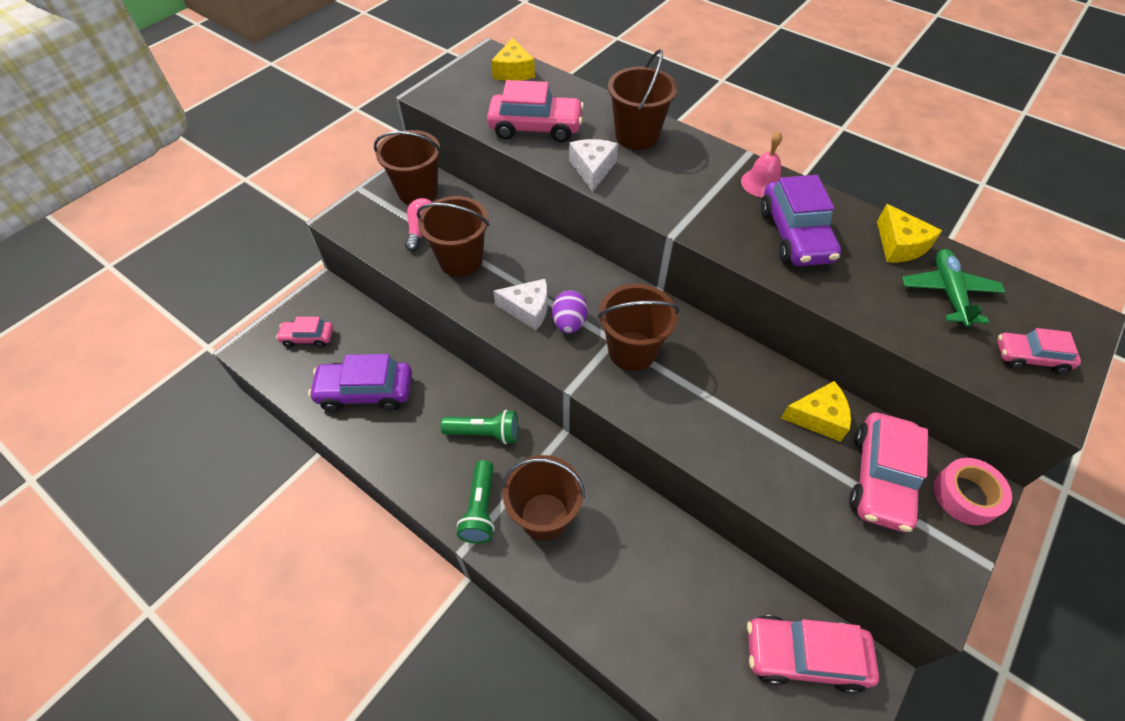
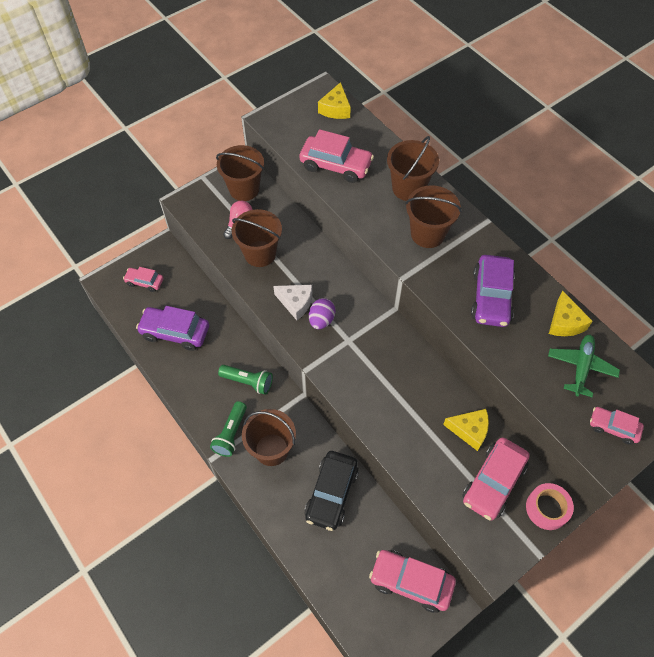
camera: 15 degrees right, 5 degrees up
(592, 169) = (365, 210): white cheese -> none
(632, 351) = (358, 351): brown bucket -> brown bucket (427, 234)
(647, 557) = (331, 493): none -> black car
(762, 183) = (486, 249): pink bell -> none

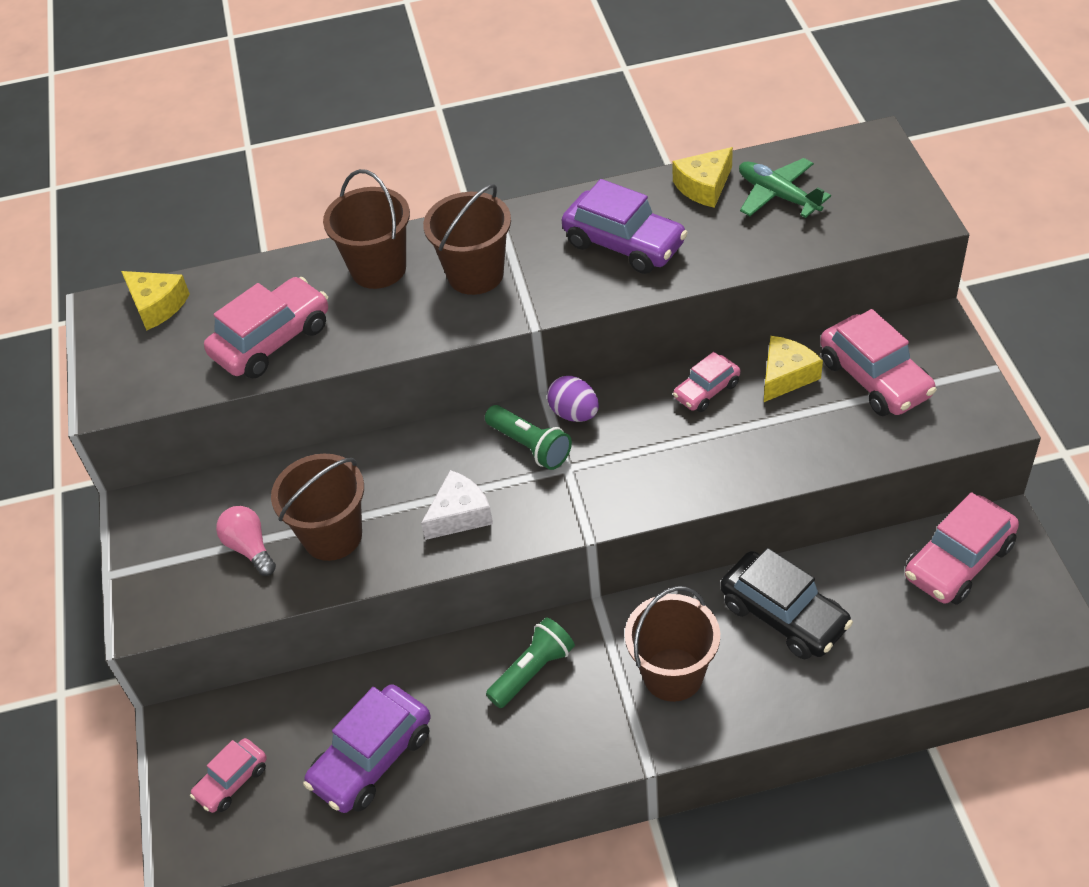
camera: 60 degrees left, 10 degrees down
(231, 434) = (617, 726): green flashlight -> green flashlight (530, 446)
(244, 189) = (182, 519): brown bucket -> none
(321, 320) = (511, 490): purple egg -> purple egg (574, 413)
(547, 508) = (933, 337): pink tape -> none
(564, 322) = (704, 186): yellow cheese -> yellow cheese turned 120 degrees clockwise
(613, 427) = (877, 198): pink car -> pink car (706, 390)

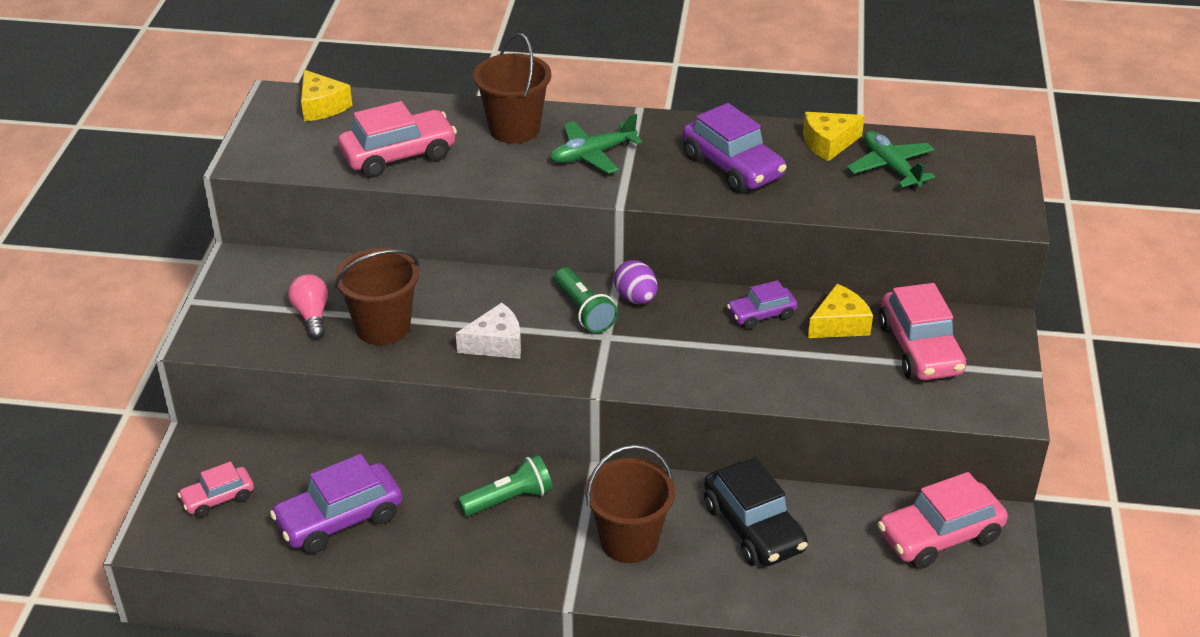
camera: 15 degrees right, 10 degrees down
(475, 274) = (592, 154): brown bucket -> green plane
(706, 390) = (761, 315): pink car -> purple car

